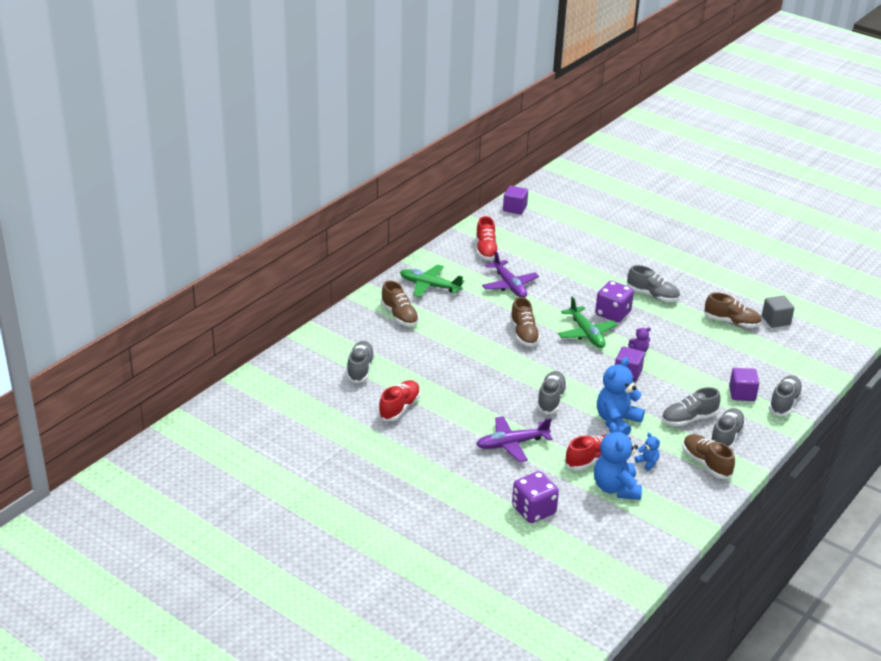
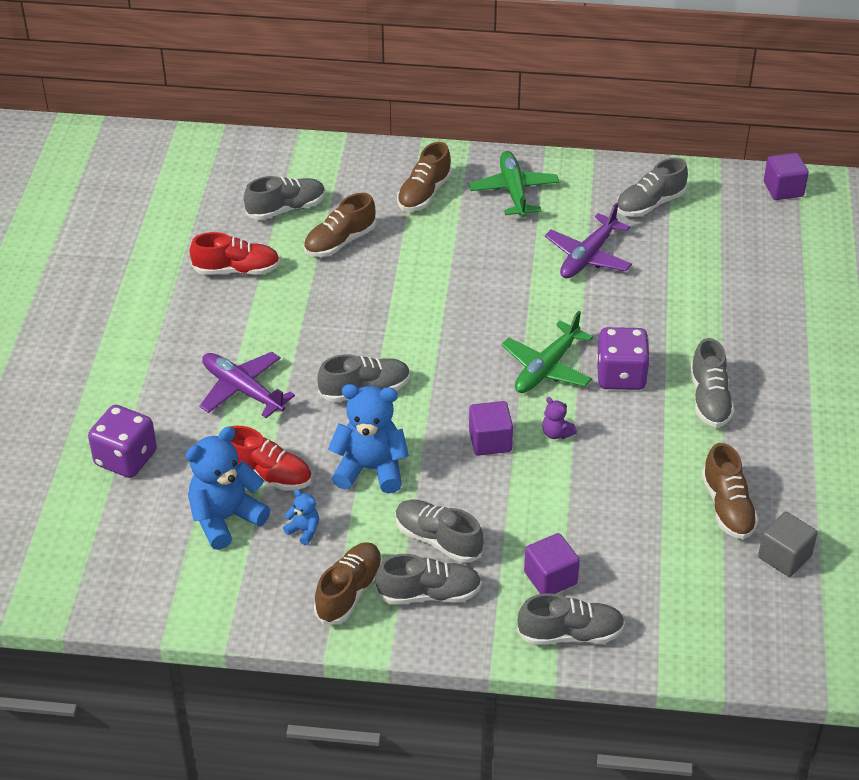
camera: 60 degrees right, 10 degrees up
(486, 250) = (650, 204): red shoe -> grey shoe
(524, 334) = (488, 311): brown shoe -> brown shoe (340, 242)
(647, 463) = (304, 530): blue teddy bear -> blue teddy bear turned 75 degrees counterclockwise

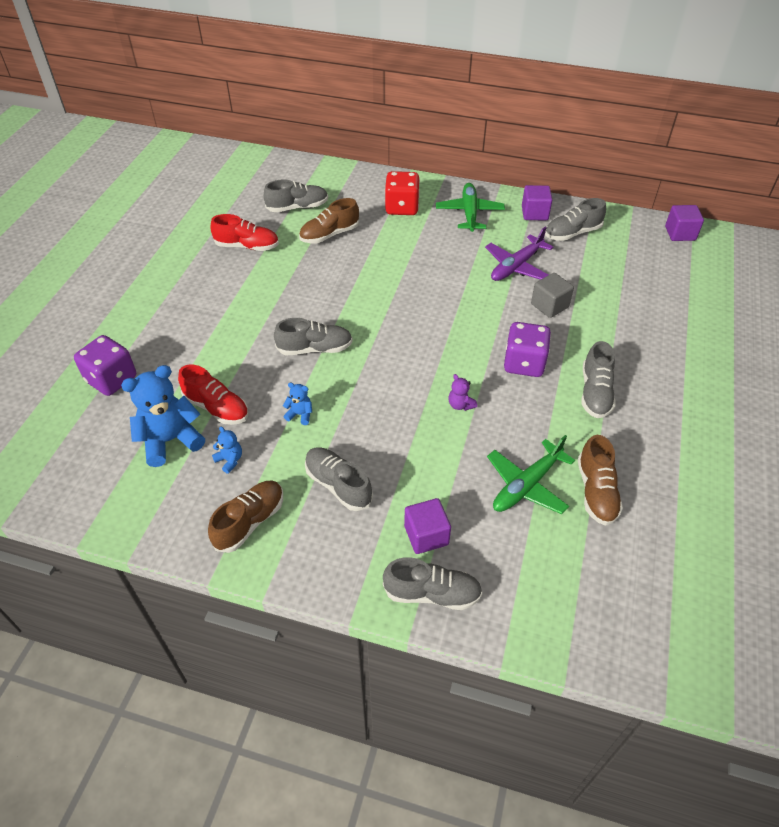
camera: 10 degrees right, 5 degrees up
(243, 390) = (220, 337): purple plane -> none
(370, 469) = (300, 414): blue teddy bear -> blue teddy bear, size x0.46
(424, 194) = (402, 207): brown shoe -> red dice
(429, 593) = (317, 534): grey shoe -> none
(490, 441) = (404, 404): purple cube -> purple cube (534, 213)
(547, 368) = (465, 349): green plane -> green plane (527, 485)
(784, 557) = (641, 547): grey cube -> grey cube (549, 305)

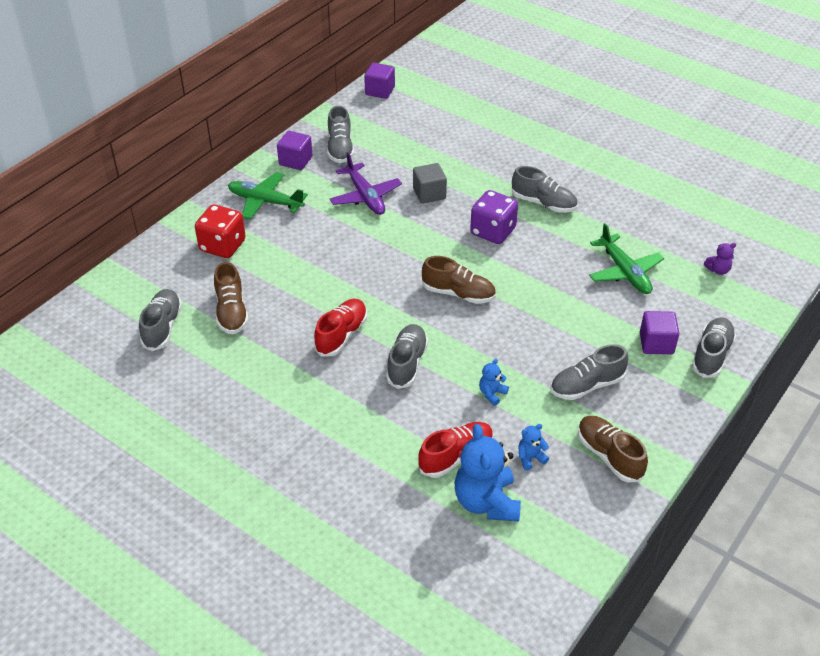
camera: 70 degrees left, 5 degrees down
(111, 379) = (372, 544): purple dice -> none
(247, 246) = (206, 385): red shoe -> red shoe (341, 335)
(460, 405) = (524, 284): purple teddy bear -> purple teddy bear (718, 270)
(596, 491) = (642, 237): brown shoe -> brown shoe (458, 293)

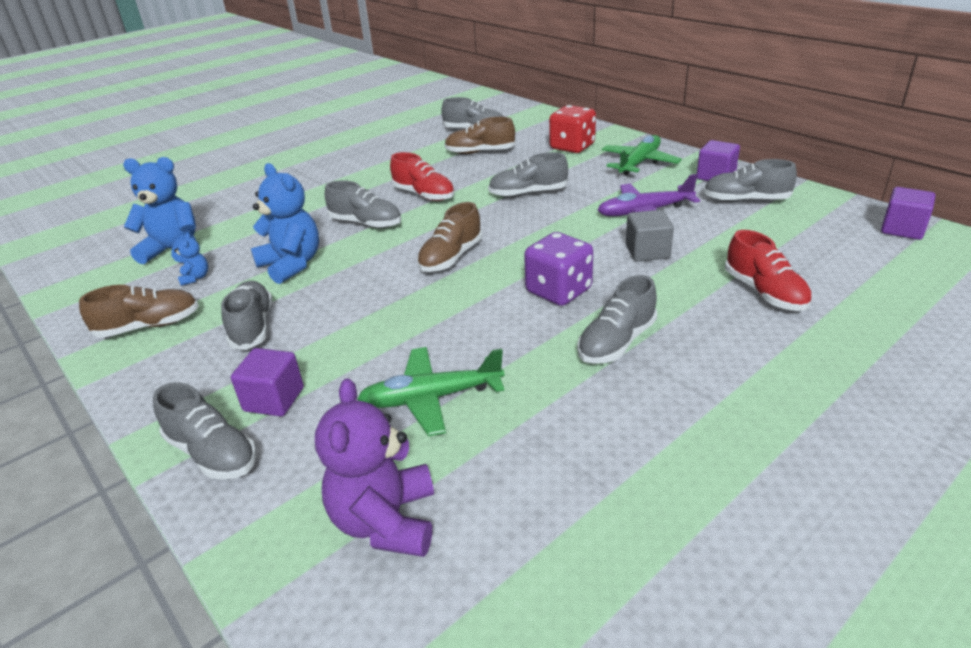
camera: 105 degrees right, 10 degrees down
(334, 264) = (528, 193): none -> grey shoe
(456, 456) = (235, 240): red shoe -> red shoe (764, 292)
(492, 394) = (292, 265): blue teddy bear -> blue teddy bear, size x2.17
(718, 270) = (386, 521): purple teddy bear -> purple teddy bear, size x2.17

